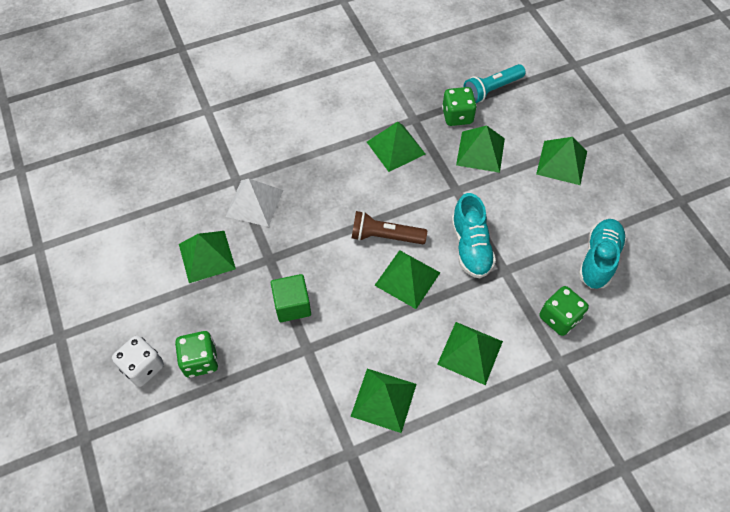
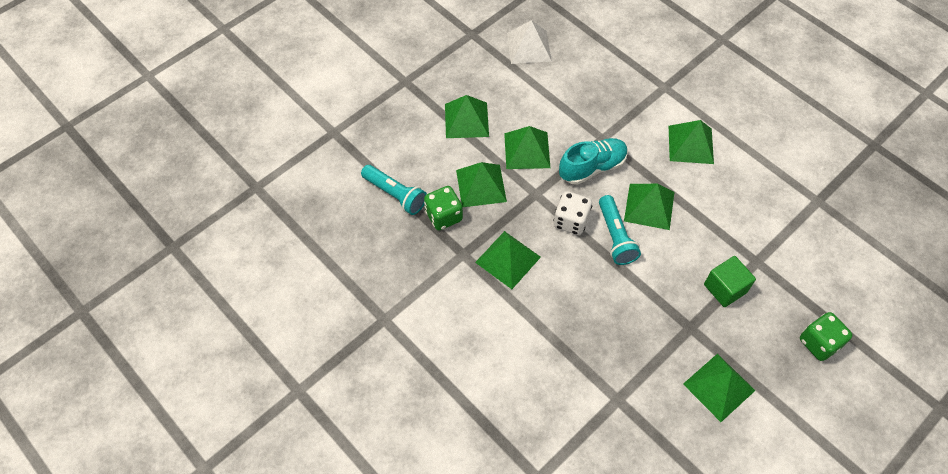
camera: 110 degrees left, 0 degrees up
(143, 367) = (855, 390): white dice -> white dice (571, 221)
(254, 203) = (636, 368): white pyramid -> white pyramid (528, 47)
(384, 400) = (764, 191): green pyramid -> green pyramid (527, 150)
(385, 236) = (615, 237): brown flashlight -> turquoise flashlight
(559, 318) = (627, 93): green dice -> none
(598, 259) = (558, 78): turquoise shoe -> none

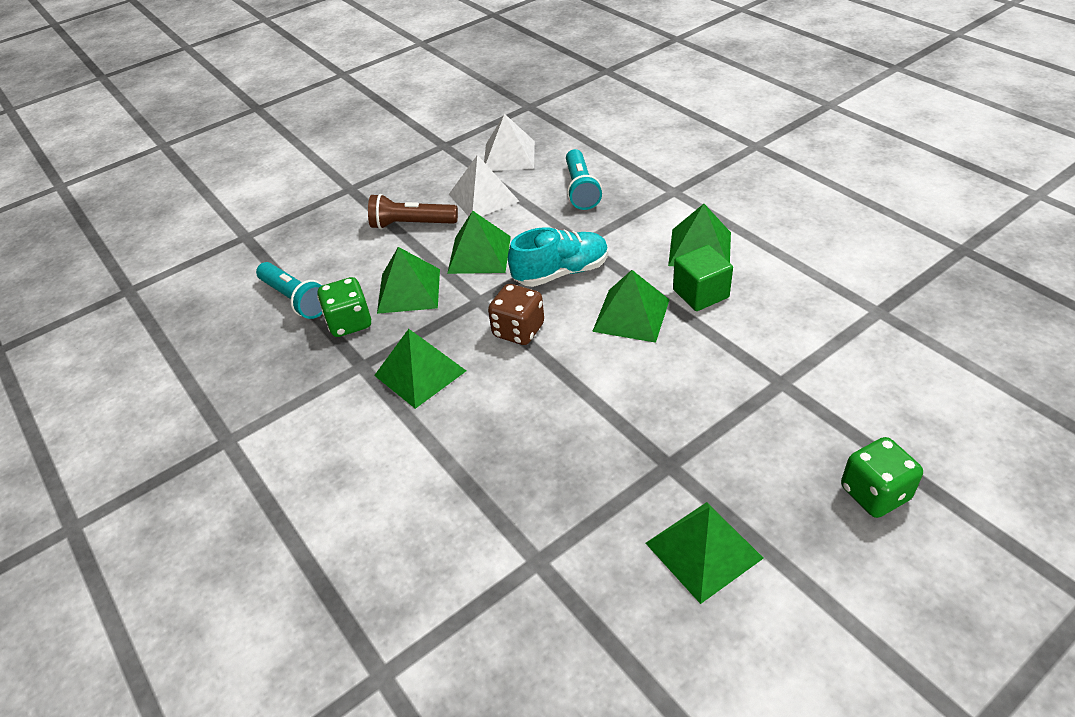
camera: 10 degrees right, 15 degrees down
(466, 120) = (411, 224): green pyramid -> brown flashlight
(517, 92) = (483, 197): none -> white pyramid
(571, 221) = (518, 330): white dice -> brown dice
(615, 237) = (577, 349): turquoise flashlight -> turquoise flashlight (581, 189)
(725, 288) = (729, 415): green cube -> green cube (700, 293)

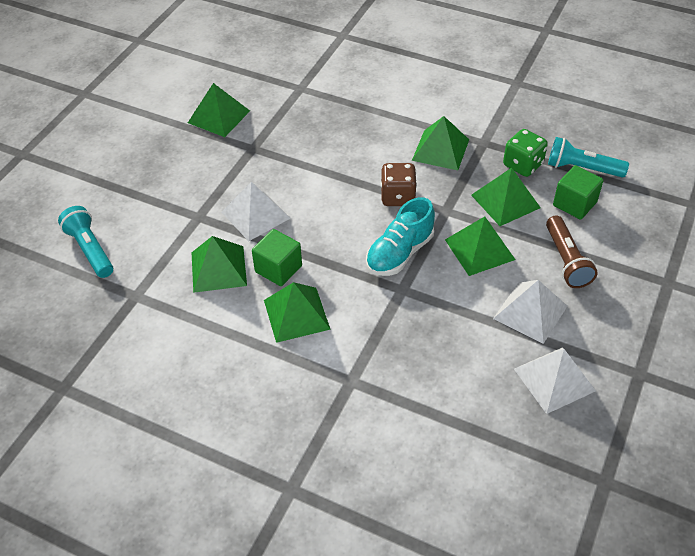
camera: 150 degrees right, 5 degrees up
(346, 268) = (574, 204): none -> green cube
(411, 224) = (566, 260): brown flashlight -> brown flashlight turned 105 degrees clockwise
(581, 189) = (444, 353): turquoise flashlight -> turquoise flashlight (90, 249)
(631, 315) = (323, 234): green pyramid -> green pyramid (218, 268)
(703, 361) = (255, 215): none -> white pyramid
(874, 493) = (132, 169): green dice -> none

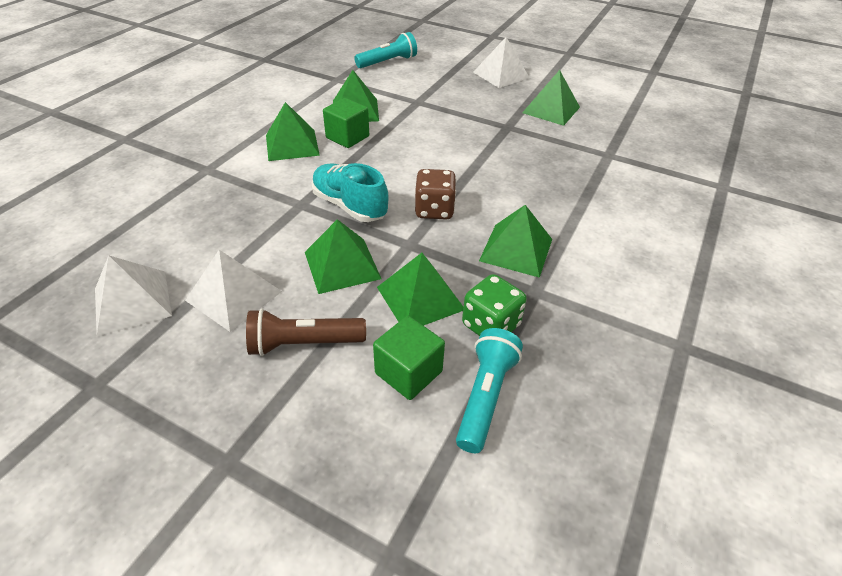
camera: 90 degrees right, 5 degrees down
(255, 215) = (416, 127): white pyramid -> white pyramid (501, 75)

